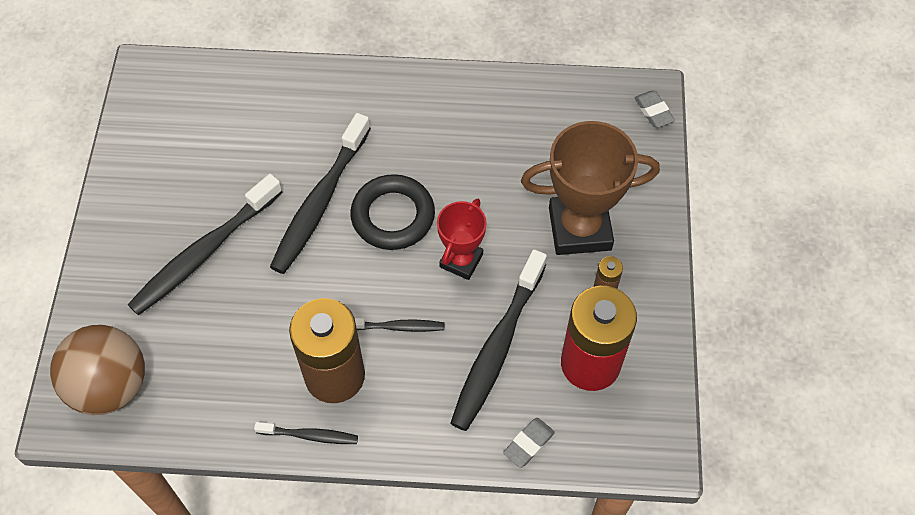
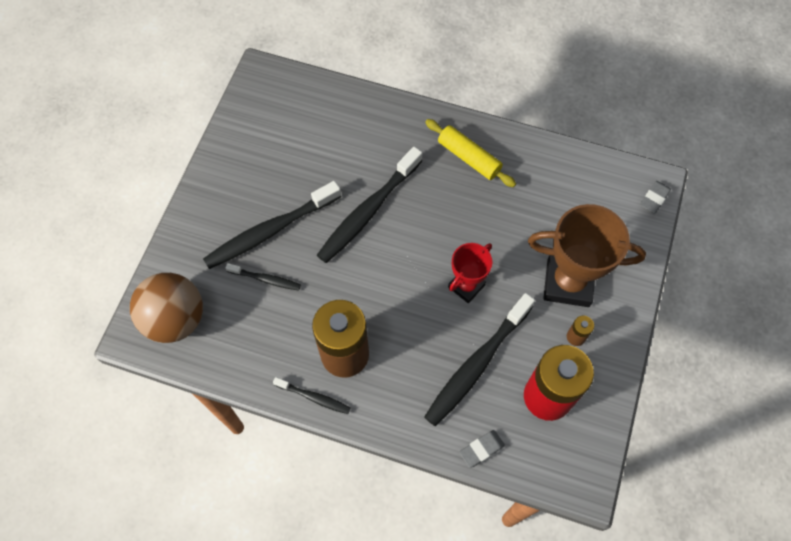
camera: 15 degrees right, 5 degrees up
(393, 216) = (422, 236): black ring -> none
(398, 327) = (403, 328): black toothbrush -> black toothbrush (265, 279)
(425, 113) = (469, 157): none -> yellow rolling pin
(653, 111) = (654, 198): grey eraser -> grey eraser turned 45 degrees clockwise

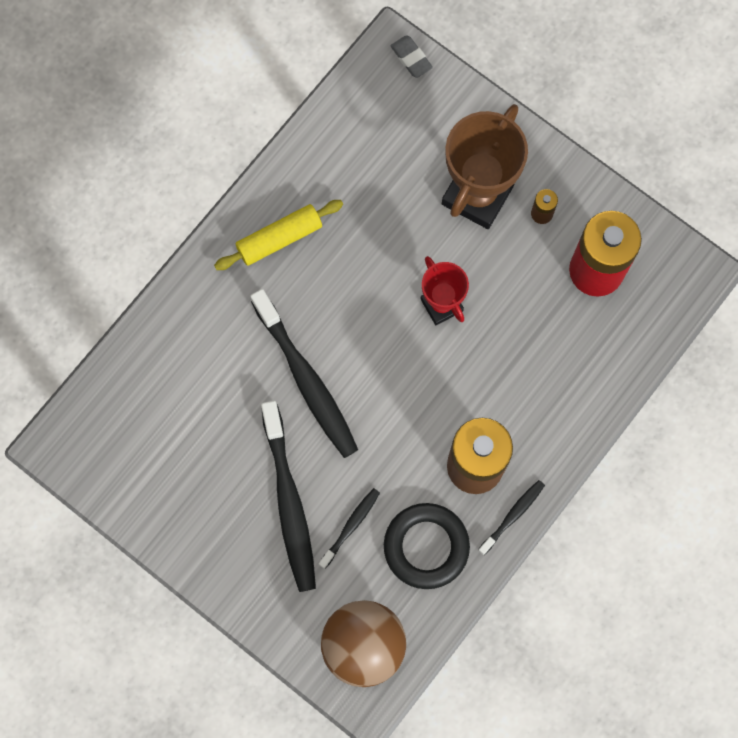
camera: 70 degrees left, 10 degrees up
(267, 339) = (426, 546): none -> black ring
(477, 364) = (536, 329): black toothbrush -> none
(481, 449) = (629, 360): grey eraser -> none

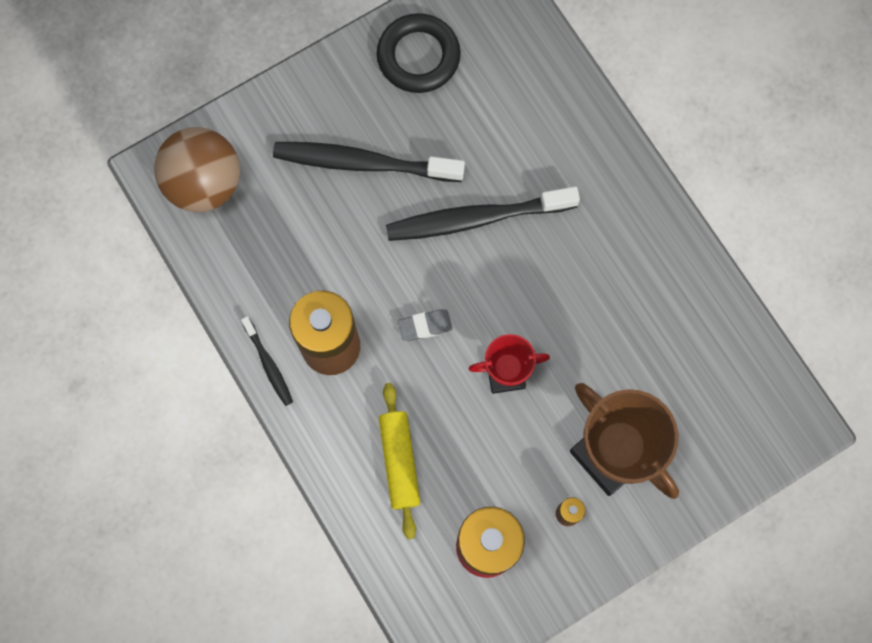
camera: 110 degrees right, 0 degrees up
(279, 238) = (630, 241): yellow rolling pin -> yellow rolling pin (399, 461)
(350, 526) = (318, 210): black toothbrush -> none
(411, 58) = (786, 442): grey eraser -> grey eraser (425, 326)
(426, 546) = (272, 272): black ring -> black ring (418, 56)

